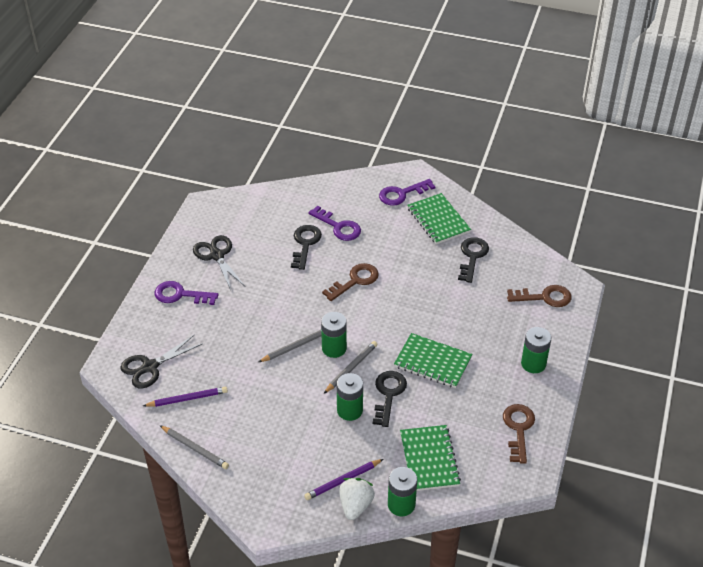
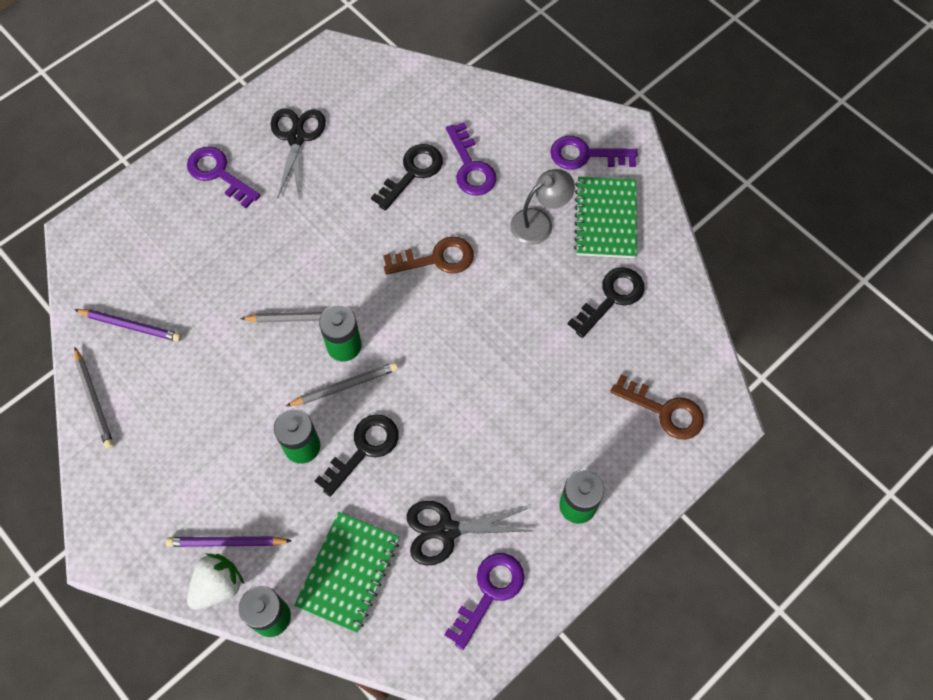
camera: 30 degrees right, 20 degrees up
(150, 367) = (119, 259): black scissors -> black scissors (446, 531)
(401, 237) = (539, 222): none -> grey lamp
(432, 362) = (450, 432): green notebook -> none
(518, 429) = (489, 592): brown key -> purple key

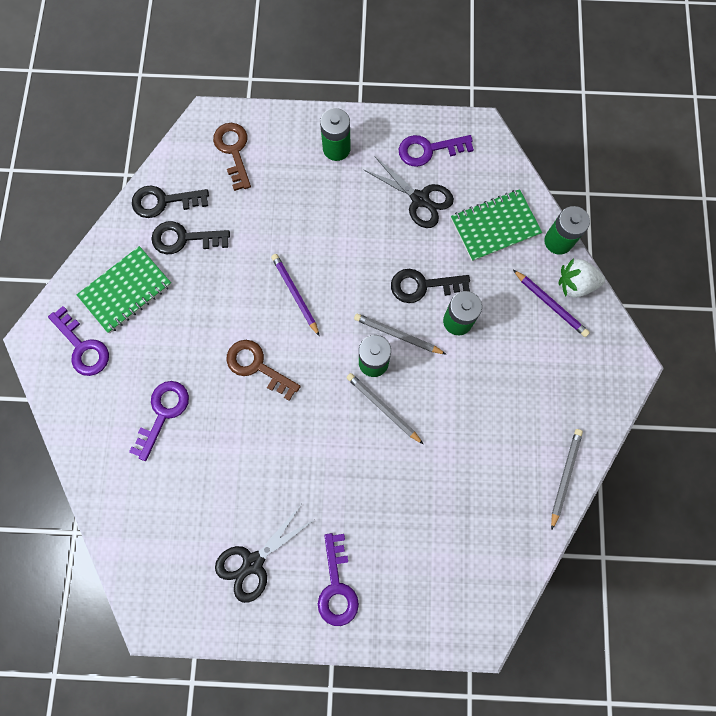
camera: 135 degrees left, 10 degrees up
(131, 326) = (499, 512): purple pencil -> purple pencil (295, 294)
(412, 173) = (205, 448): black key -> black key (164, 201)
(539, 222) = (167, 328): grey lamp -> none

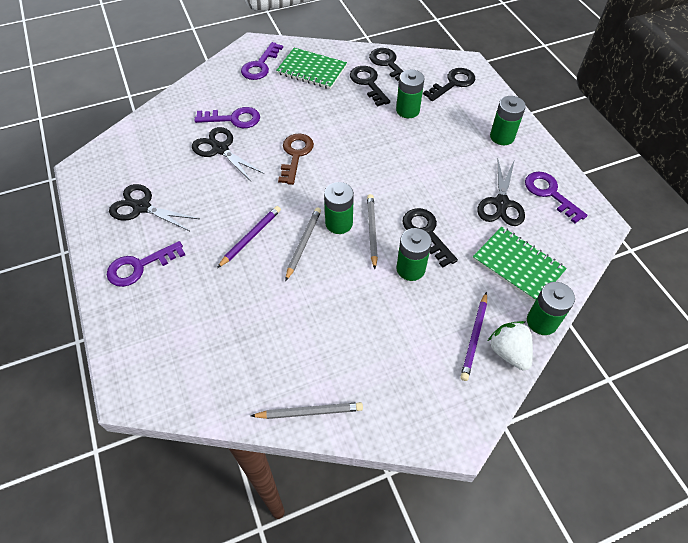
camera: 65 degrees right, 20 degrees down
(205, 446) = (220, 149): none -> black scissors
(233, 151) = (453, 83): brown key -> black key
(250, 219) = (407, 110): none -> green battery
(295, 294) = (365, 155): purple pencil -> purple pencil (251, 237)

